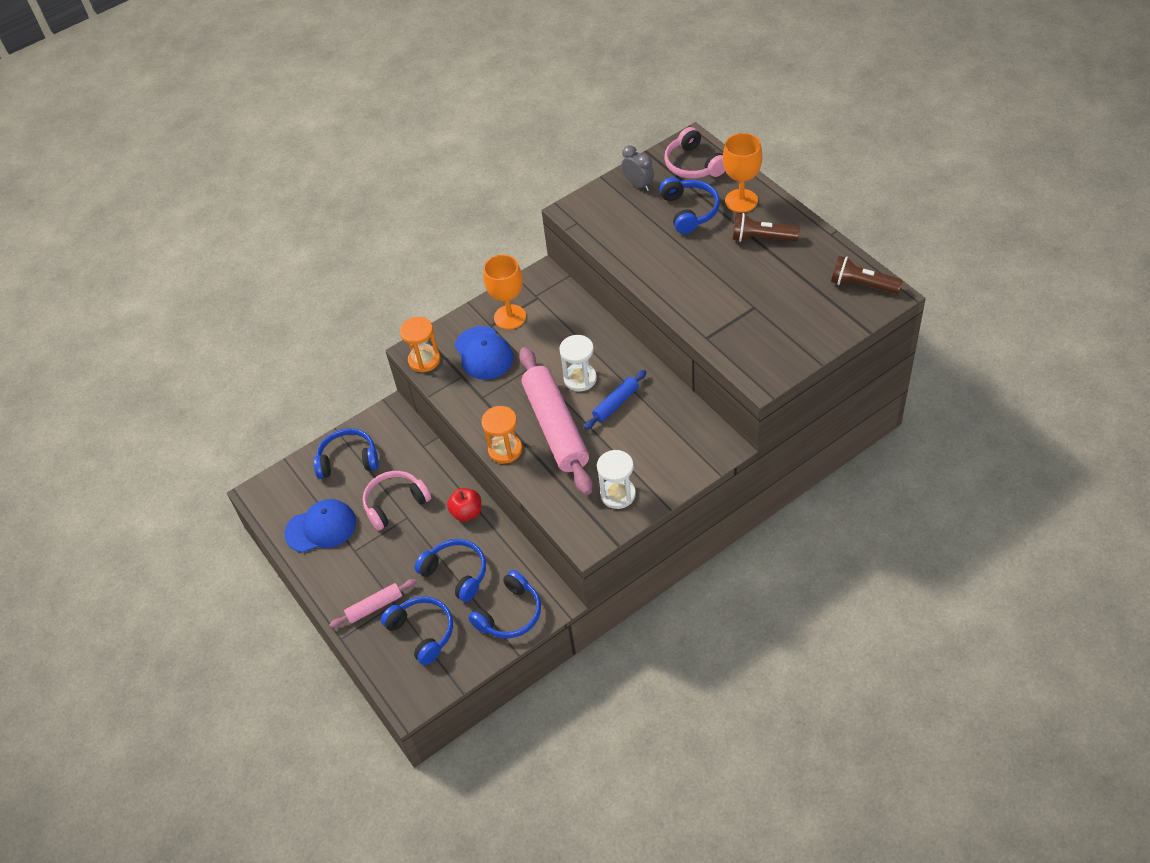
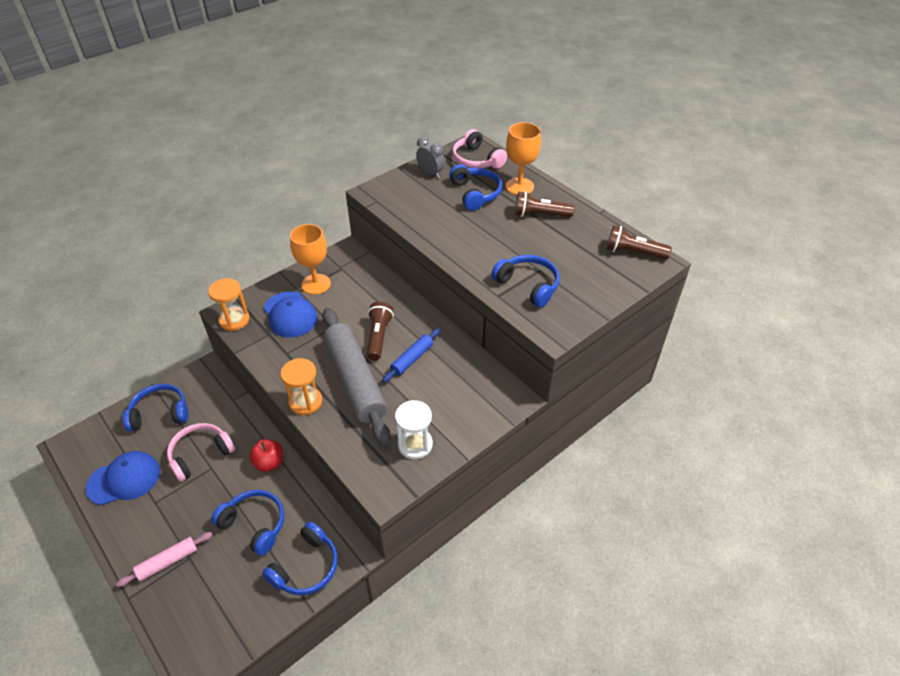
camera: 10 degrees left, 5 degrees down
(422, 632) = (214, 589): blue headphones -> blue headphones (528, 285)
(555, 427) = (355, 381): pink rolling pin -> grey rolling pin
(580, 379) = (378, 337): white hourglass -> brown flashlight

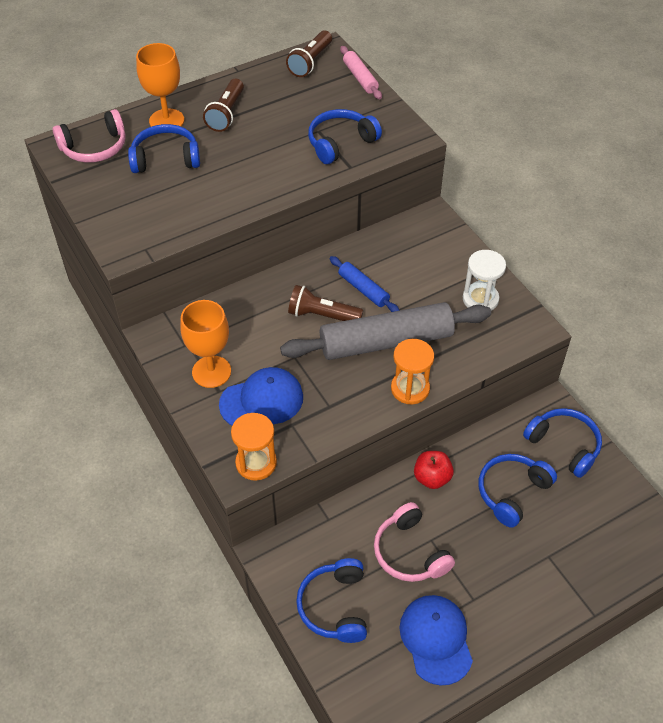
camera: 80 degrees left, 5 degrees up
(167, 562) = (552, 578): pink rolling pin -> pink rolling pin (360, 78)
(430, 173) = (106, 192): grey clock -> none

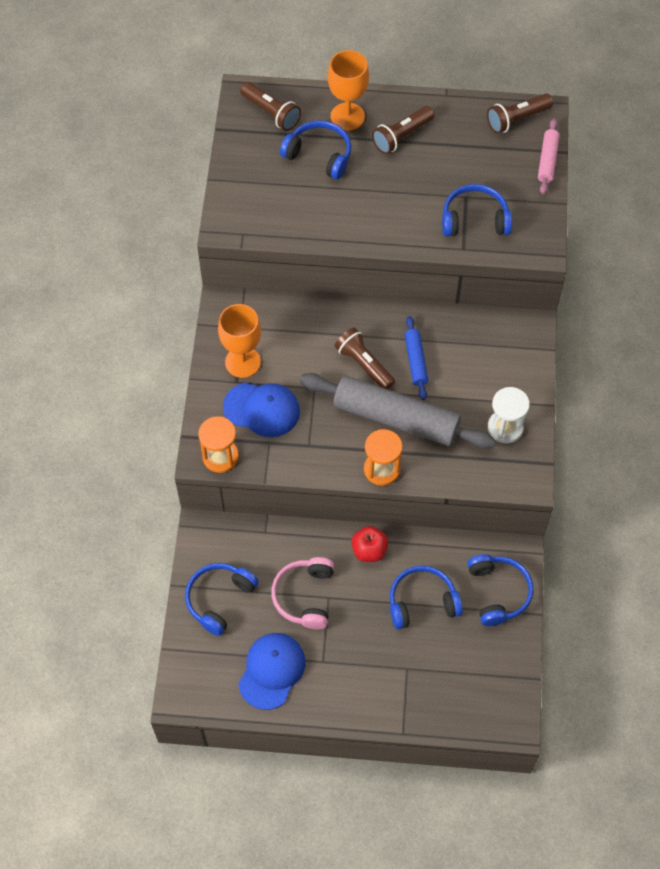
camera: 35 degrees right, 10 degrees up
(94, 147) = (271, 113): pink headphones -> brown flashlight

